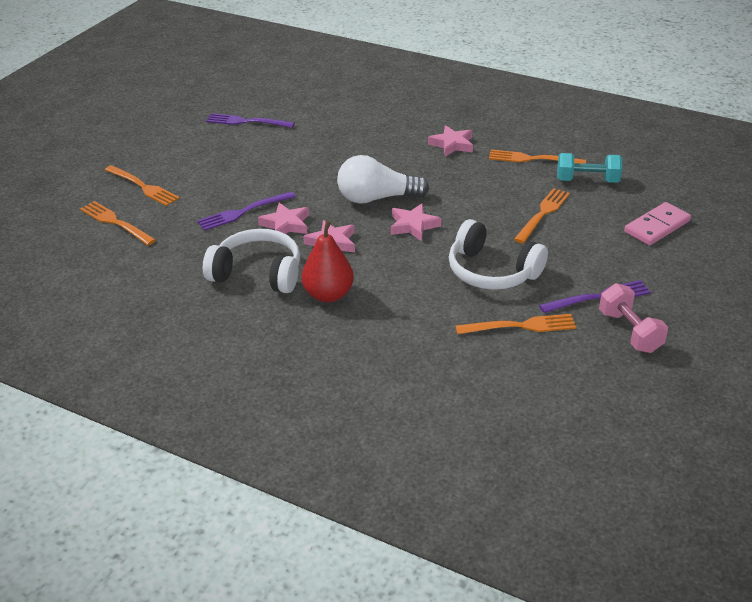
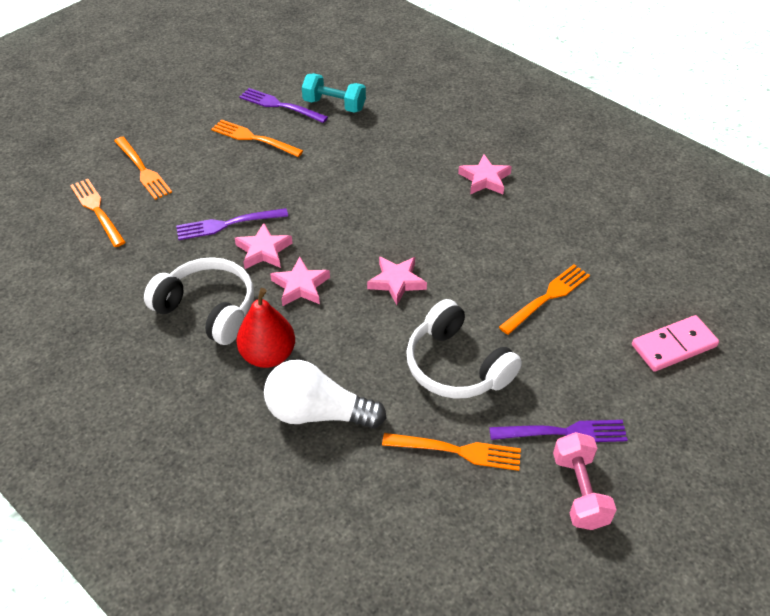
camera: 15 degrees right, 10 degrees up
(376, 198) = (373, 236): white light bulb -> white light bulb (318, 412)
(532, 159) = (567, 217): orange fork -> orange fork (254, 138)
(587, 180) = (617, 261): turquoise dumbbell -> turquoise dumbbell (334, 105)

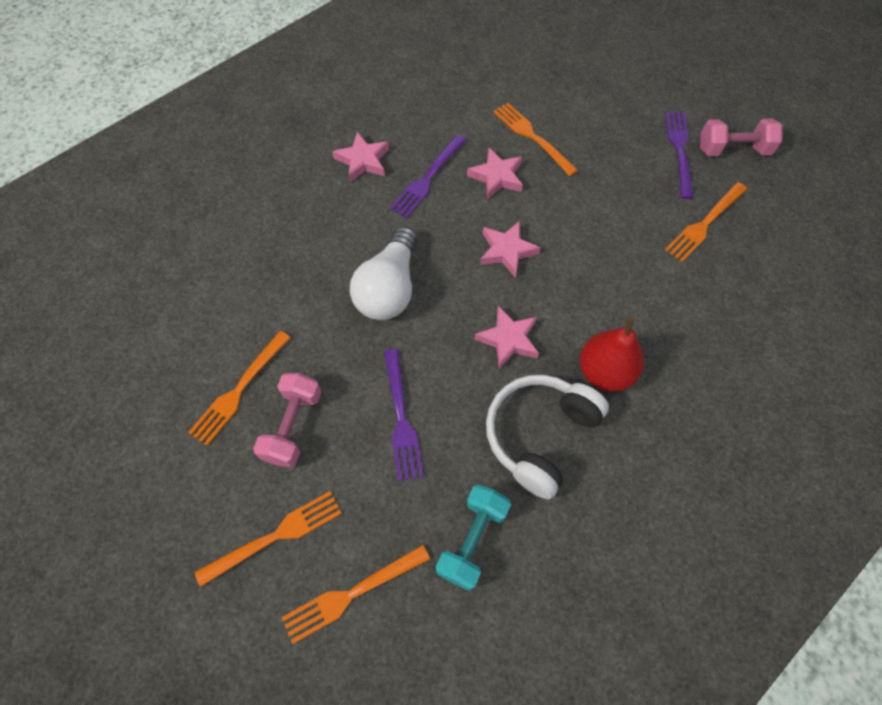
camera: 85 degrees left, 15 degrees up
(224, 168) = (293, 426): none -> pink dumbbell
(263, 250) = (450, 377): pink star -> pink star (496, 177)
(280, 106) = (176, 357): purple fork -> purple fork (428, 178)
(318, 412) = (673, 328): white light bulb -> white light bulb (389, 288)
(334, 105) = (193, 294): turquoise dumbbell -> turquoise dumbbell (472, 540)
(456, 366) = (613, 213): white headphones -> none
(457, 451) = (705, 223): orange fork -> orange fork turned 150 degrees counterclockwise
(674, 346) = (588, 66): pink domino -> none

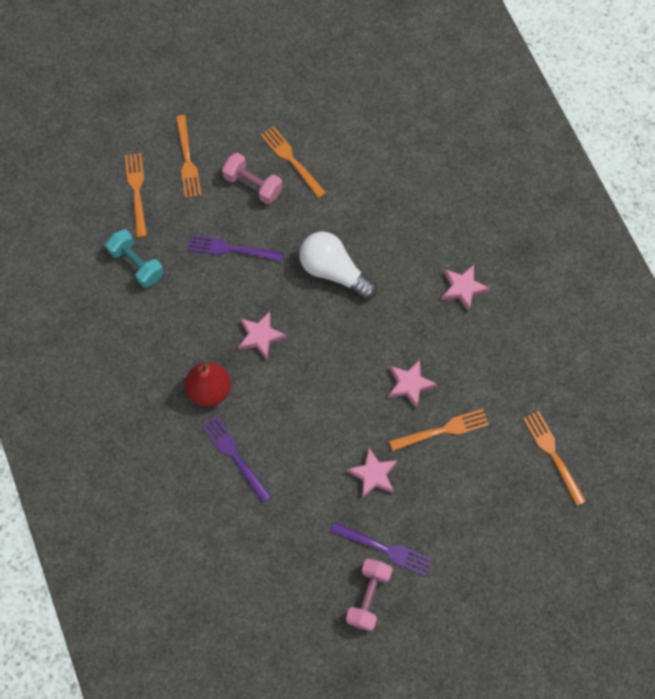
camera: 110 degrees right, 5 degrees up
(428, 178) = (427, 331): purple fork -> purple fork (235, 456)
(507, 251) = (335, 364): pink star -> pink star (373, 475)
(539, 435) = (183, 329): white headphones -> none
(705, 223) = (302, 528): orange fork -> orange fork (553, 454)

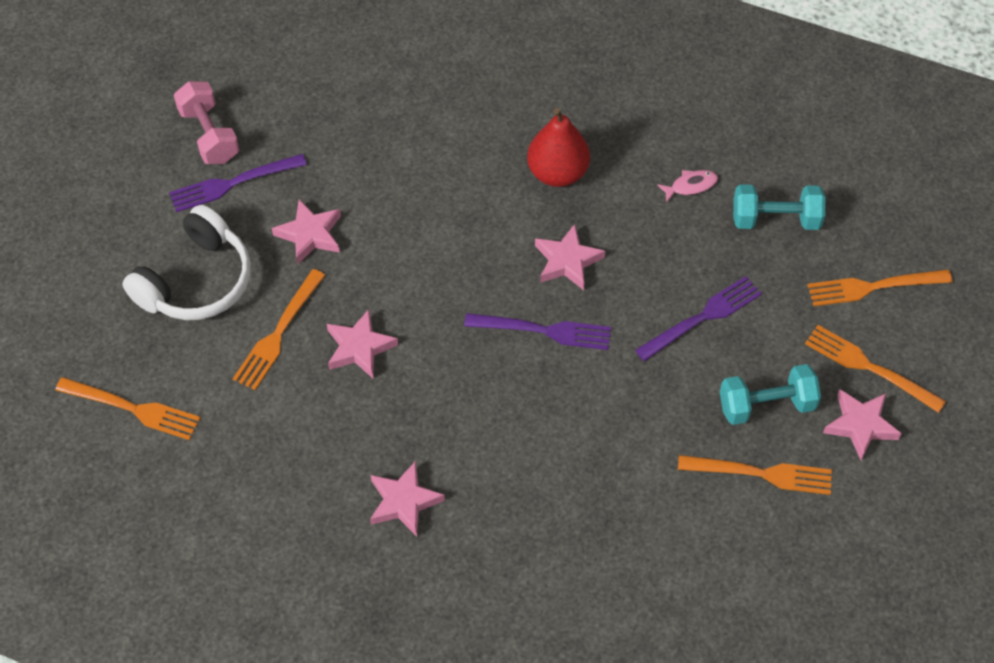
camera: 135 degrees right, 10 degrees down
(137, 191) = (873, 287): orange fork -> orange fork turned 135 degrees clockwise
(153, 320) = (691, 186): none -> pink fish
(224, 141) = (860, 425): none -> pink star
(235, 456) = (465, 140): purple fork -> purple fork (543, 330)
(253, 185) = (766, 405): pink dumbbell -> turquoise dumbbell
(334, 271) = (568, 391): white light bulb -> none
(458, 502) = (196, 281): none -> white headphones

